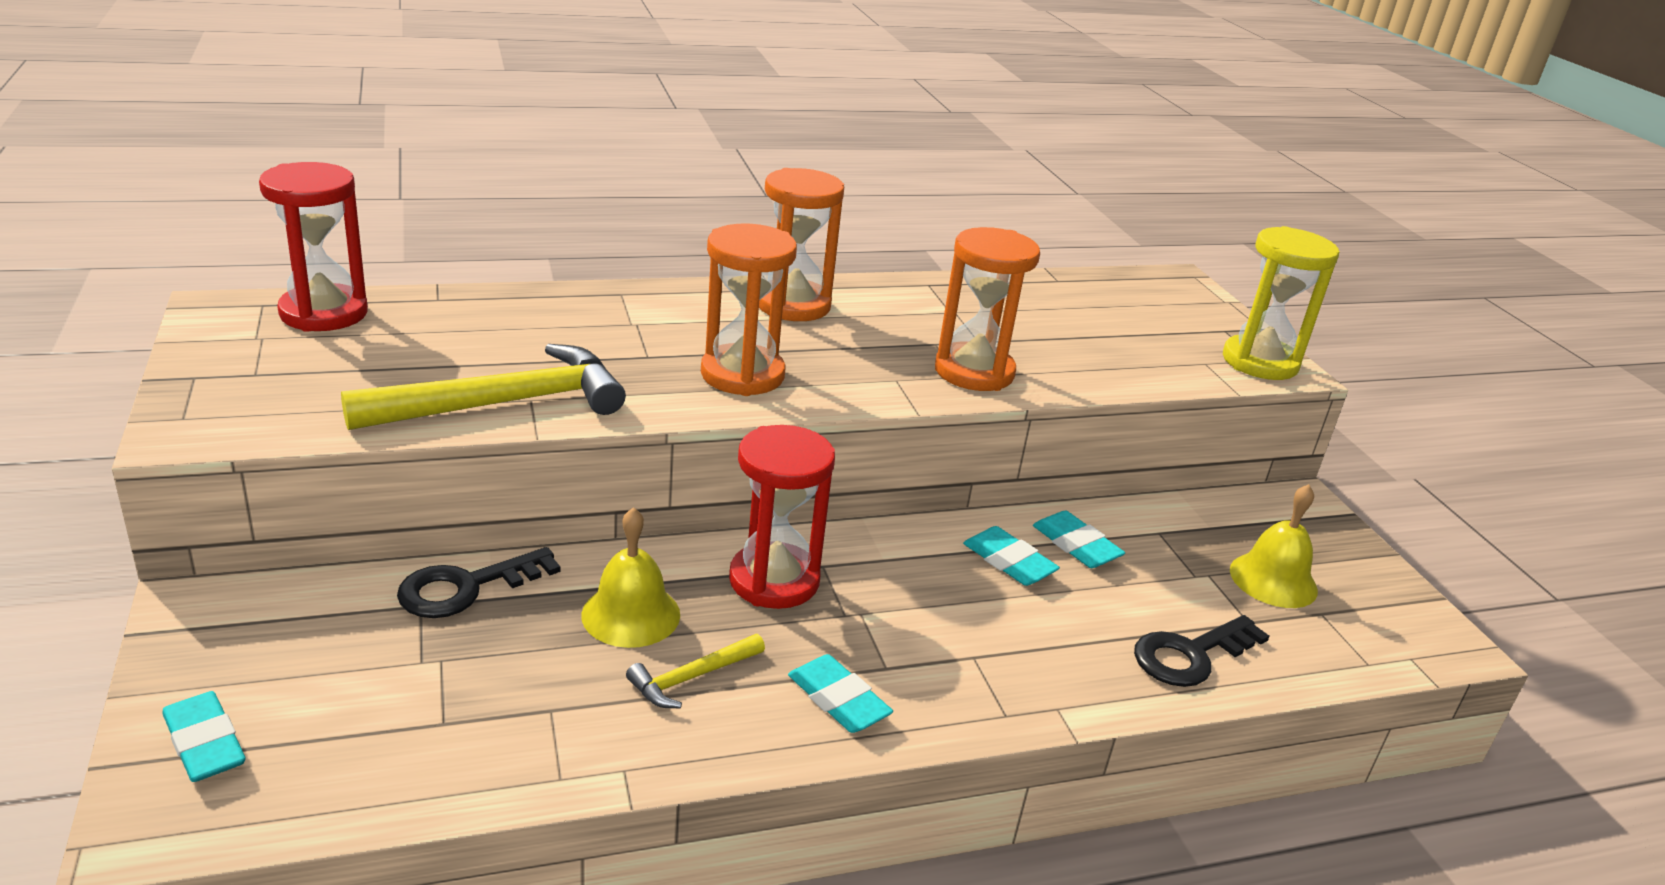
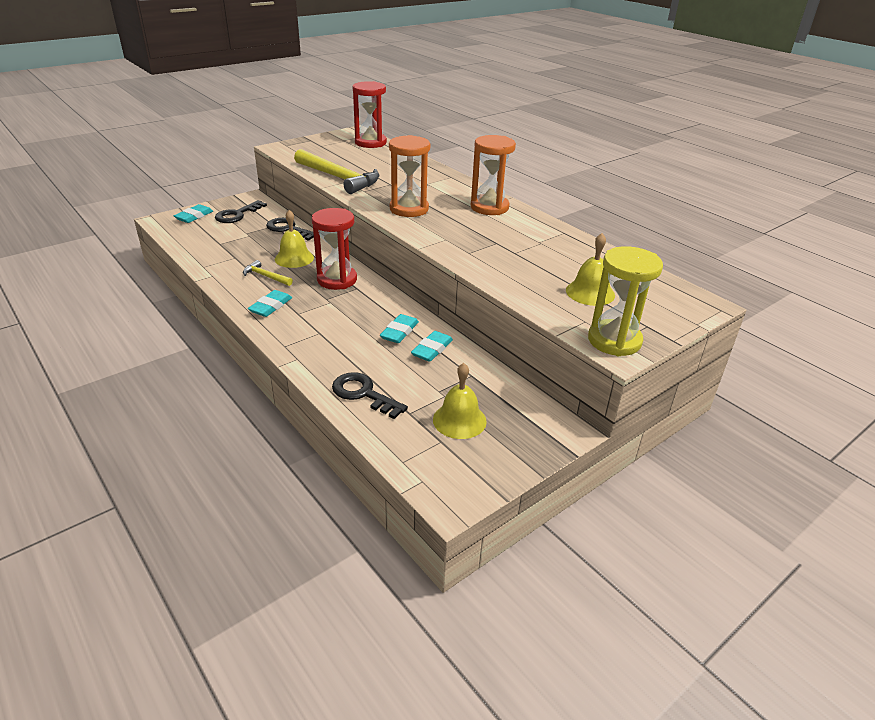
camera: 70 degrees right, 5 degrees up
(286, 654) = (237, 215): none -> black key
(974, 372) = (477, 255): orange hourglass -> none
(1128, 332) = (590, 292): none -> yellow bell

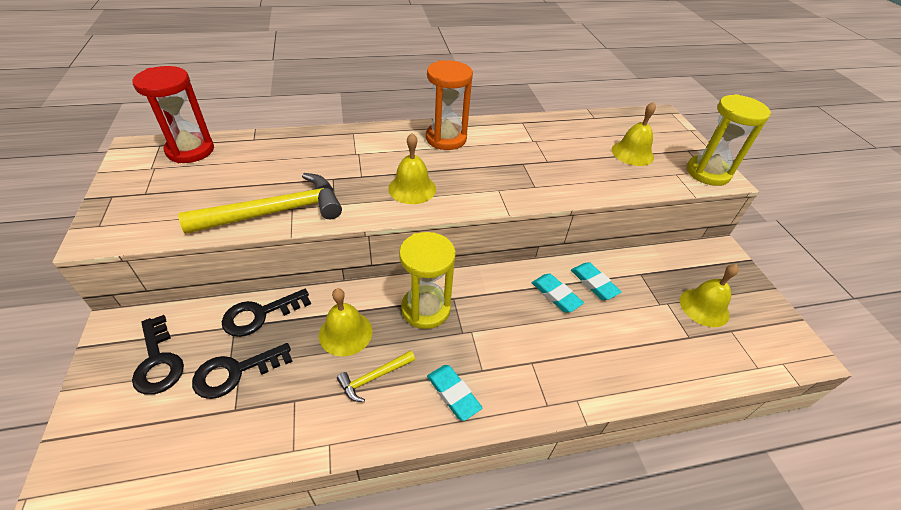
camera: 65 degrees left, 10 degrees up
(194, 216) = (105, 424): turquoise eraser -> none
(337, 280) = (425, 309): red hourglass -> yellow hourglass
(363, 394) = (655, 361): black key -> black key (235, 372)
(409, 209) = (412, 188): orange hourglass -> yellow bell

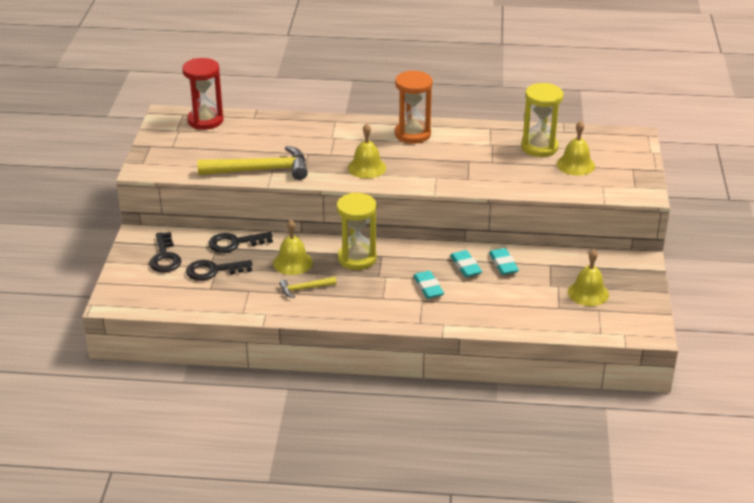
camera: 20 degrees right, 10 degrees down
(453, 394) = (356, 306): turquoise eraser -> turquoise eraser (428, 287)
(707, 173) = (633, 188): yellow hourglass -> yellow hourglass (539, 147)

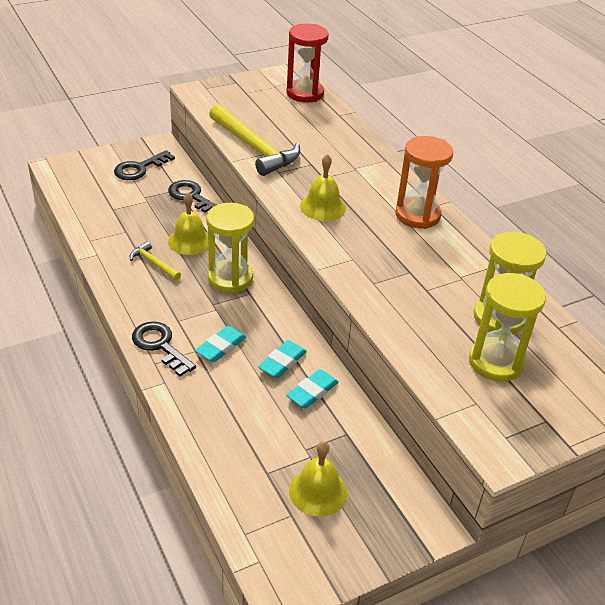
camera: 55 degrees right, 5 degrees up
(213, 270) = (140, 201): black key -> black key (160, 346)
(575, 165) = (496, 362): yellow bell -> yellow hourglass

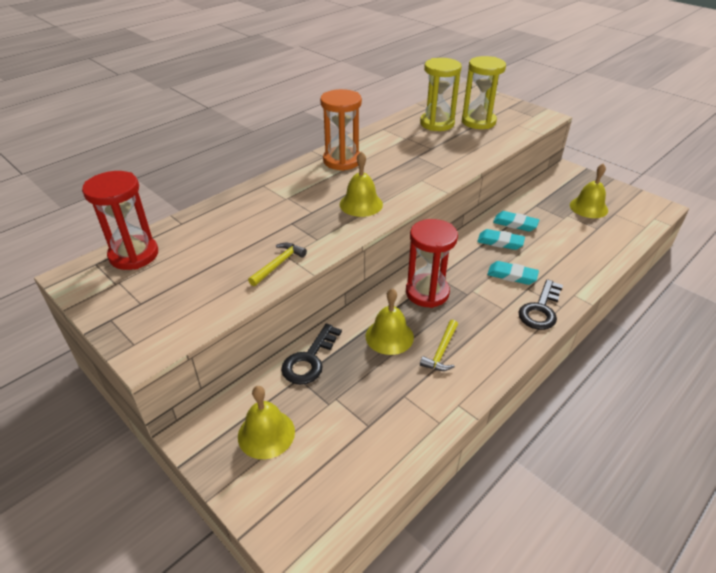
camera: 105 degrees left, 0 degrees up
(139, 168) = (266, 433): black key -> yellow bell
(230, 278) = (427, 293): yellow hourglass -> red hourglass
(254, 148) = (278, 264): yellow hammer -> yellow hammer, size x0.49

